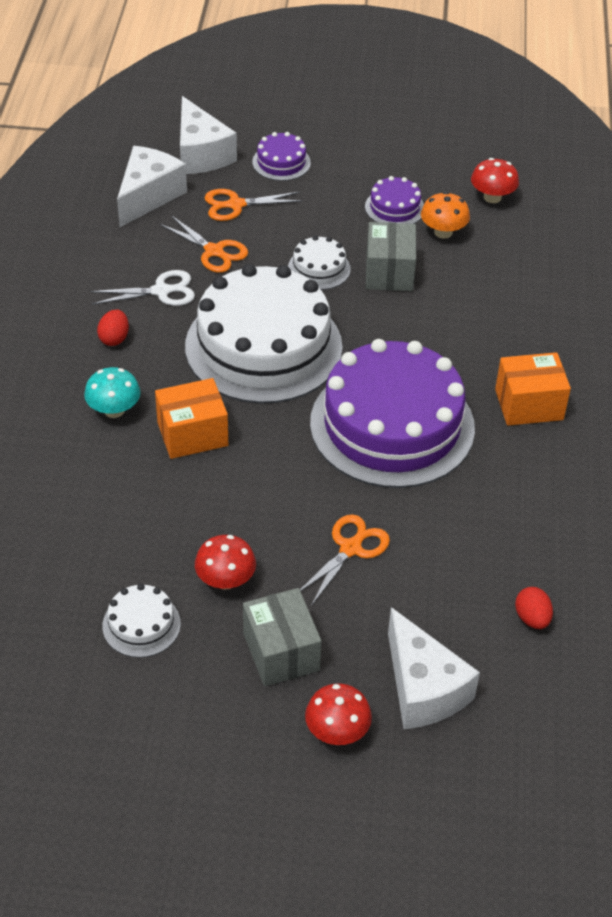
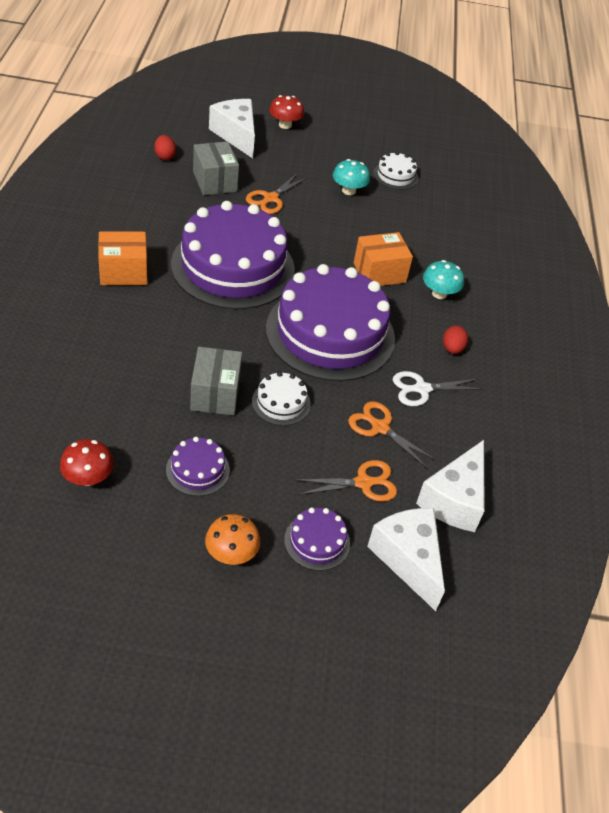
camera: 175 degrees right, 0 degrees up
(225, 580) = (348, 190): red mushroom -> turquoise mushroom
(263, 346) = (330, 333): white cake -> purple cake
(281, 652) = (315, 157): grey box -> grey box (215, 181)
(443, 232) = (153, 436): orange mushroom -> orange mushroom (231, 554)

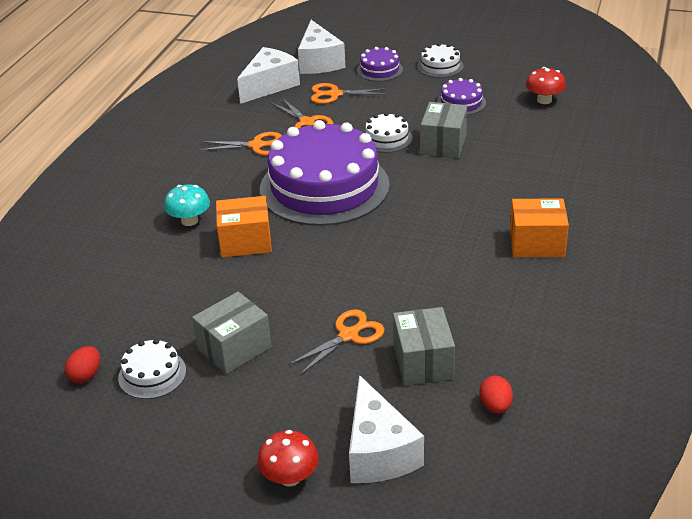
camera: 160 degrees left, 10 degrees down
(231, 554) = (440, 66): orange mushroom -> white cake
(233, 266) = (413, 249): purple cake -> none
(348, 190) = (234, 348): turquoise mushroom -> grey box
(421, 389) = (257, 145): white scissors -> orange scissors
(452, 349) = (208, 173): red egg -> red egg (86, 375)

